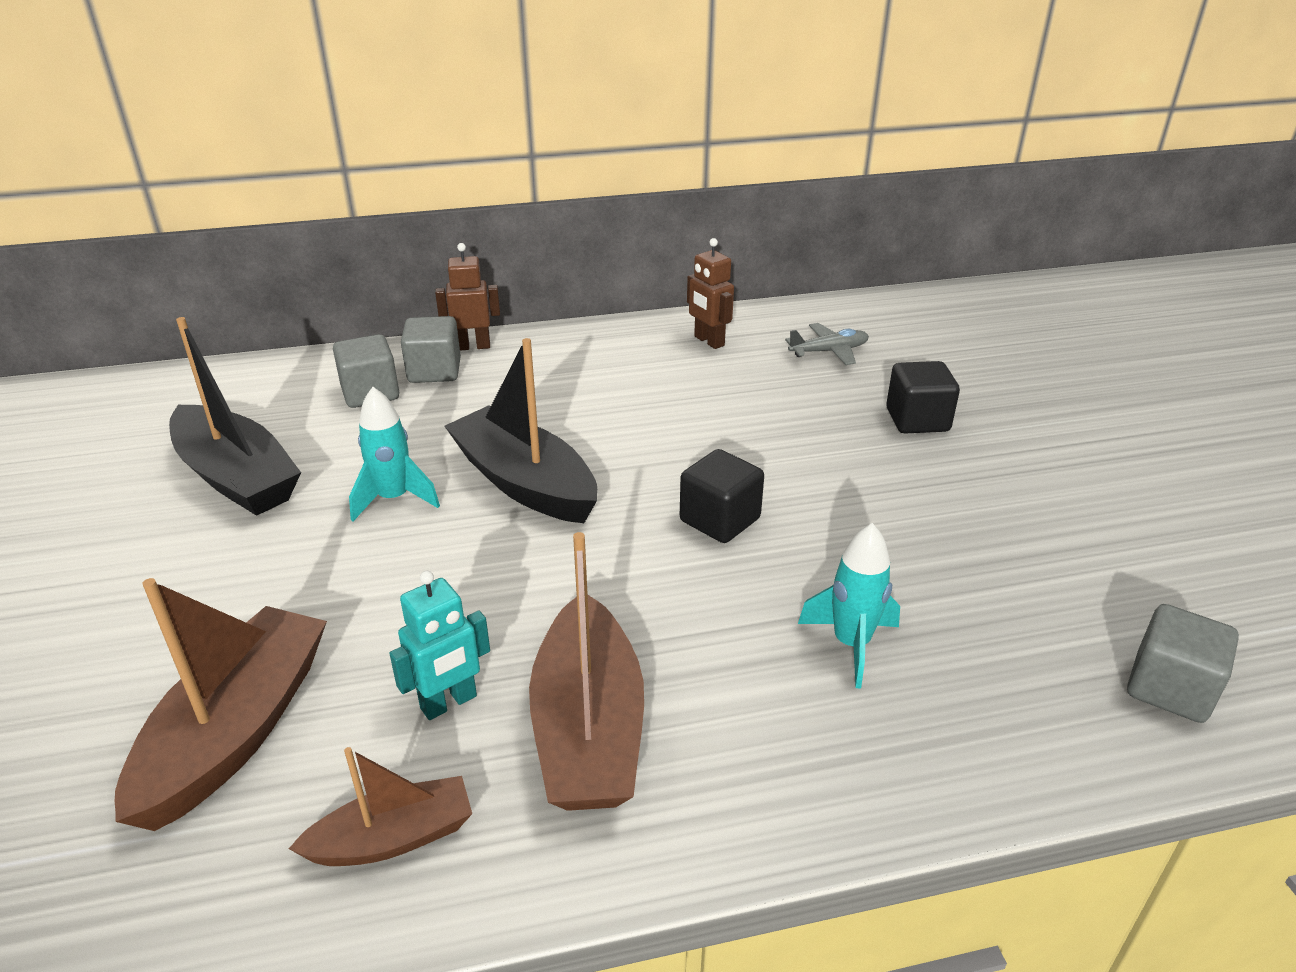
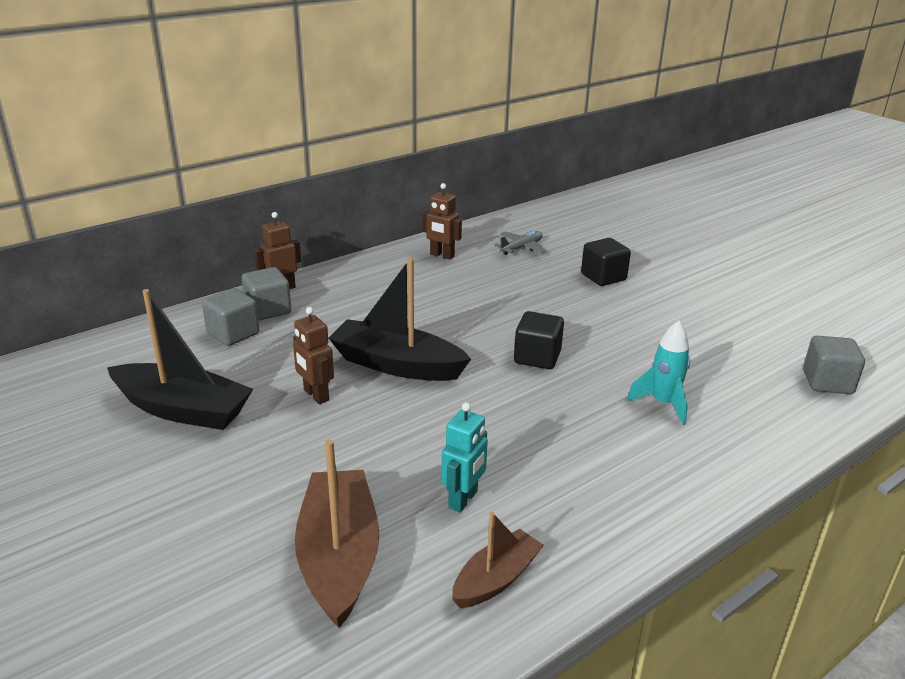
camera: 25 degrees left, 5 degrees down
(394, 499) = (316, 395): turquoise rocket -> brown robot
(588, 727) = (558, 487): brown boat -> none

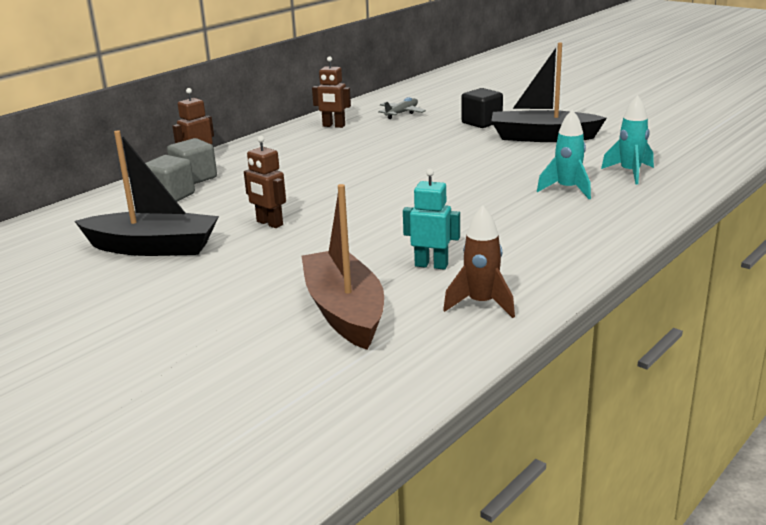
camera: 10 degrees left, 5 degrees down
(397, 365) = (331, 196): black boat -> black boat (542, 137)
(463, 499) = (431, 265): turquoise robot -> turquoise robot turned 90 degrees counterclockwise
(496, 579) = (481, 304): brown boat -> brown rocket
(537, 357) = (450, 176): black cube -> none
(746, 389) = (630, 173): none -> turquoise rocket
(827, 382) = (691, 161): grey cube -> none

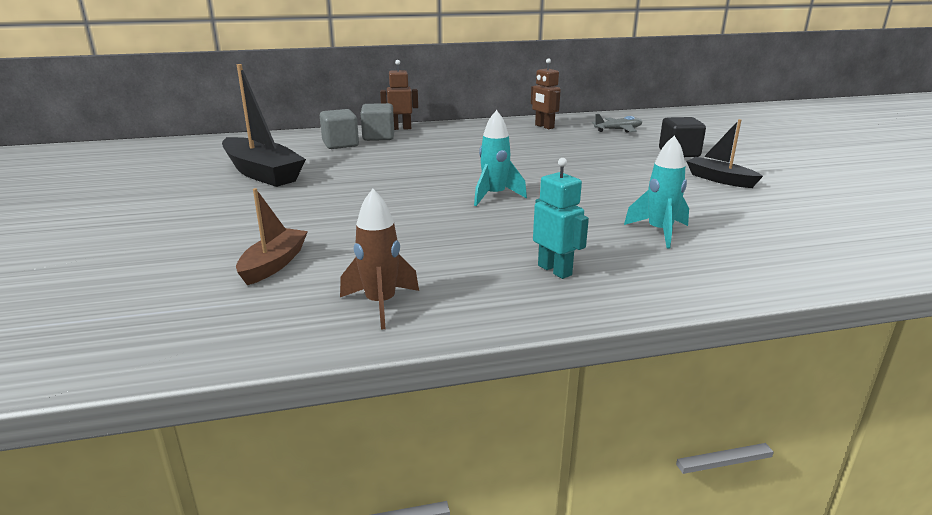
camera: 35 degrees right, 0 degrees up
(269, 223) = (361, 181): brown robot -> none
(344, 312) = (273, 264): brown boat -> brown boat, size x0.58
(431, 265) = (408, 254): turquoise robot -> turquoise robot (555, 270)
(542, 137) = (720, 179): black boat -> black boat, size x0.58
(630, 173) = (762, 238): turquoise rocket -> turquoise rocket (494, 196)

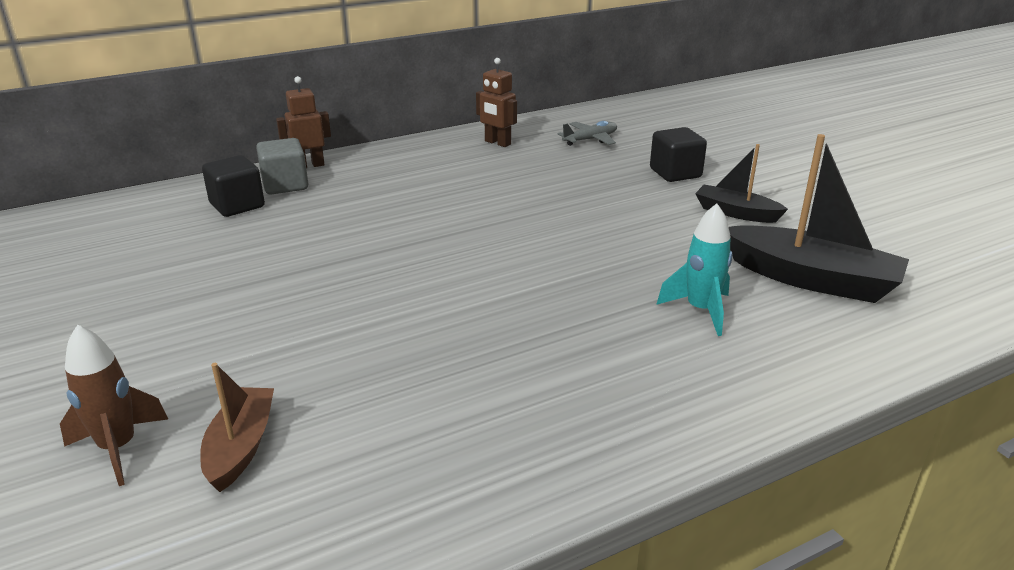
camera: 15 degrees left, 5 degrees up
(262, 173) = (147, 276): black boat -> black boat (811, 279)
(340, 144) = (237, 205): grey cube -> black cube
(381, 304) = (416, 492): brown rocket -> brown rocket (118, 448)
(494, 196) = (483, 277): turquoise rocket -> none
(555, 270) = (605, 394): turquoise robot -> none

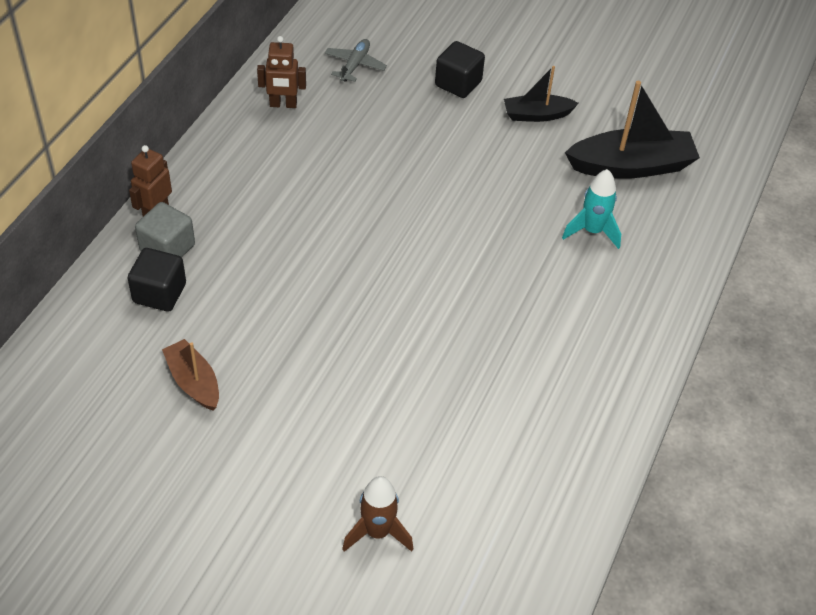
camera: 40 degrees left, 20 degrees up
(240, 447) = (445, 487): brown boat -> brown boat (194, 382)

